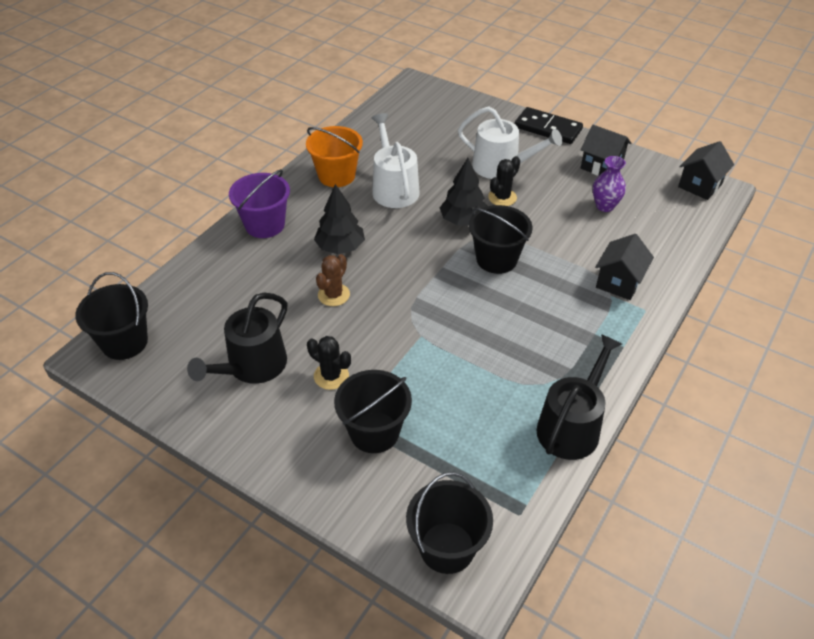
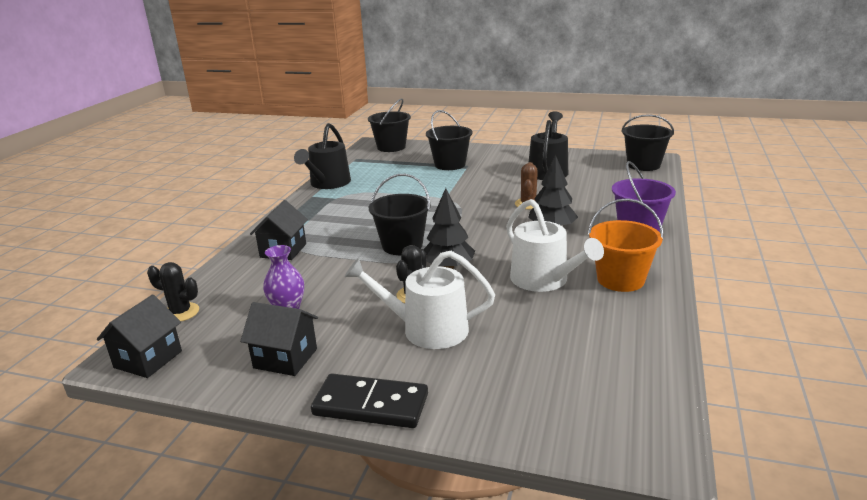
camera: 165 degrees right, 20 degrees down
(331, 376) = (493, 175): black cactus -> black cactus (181, 312)

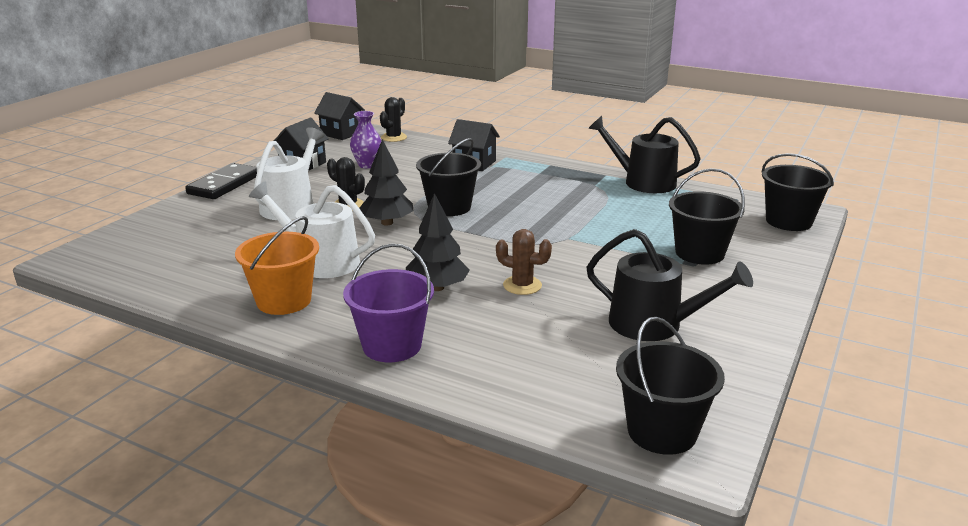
camera: 100 degrees right, 0 degrees up
(544, 280) = (321, 261): white watering can -> white watering can turned 45 degrees clockwise

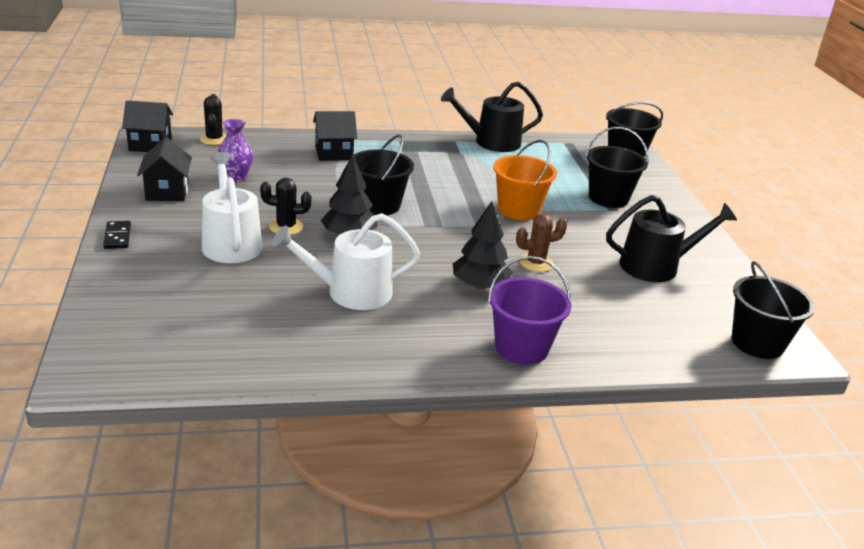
camera: 40 degrees left, 5 degrees up
(224, 184) = (117, 237): black domino -> black domino, size x0.54
(284, 301) = (379, 341): orange bucket -> orange bucket (518, 210)

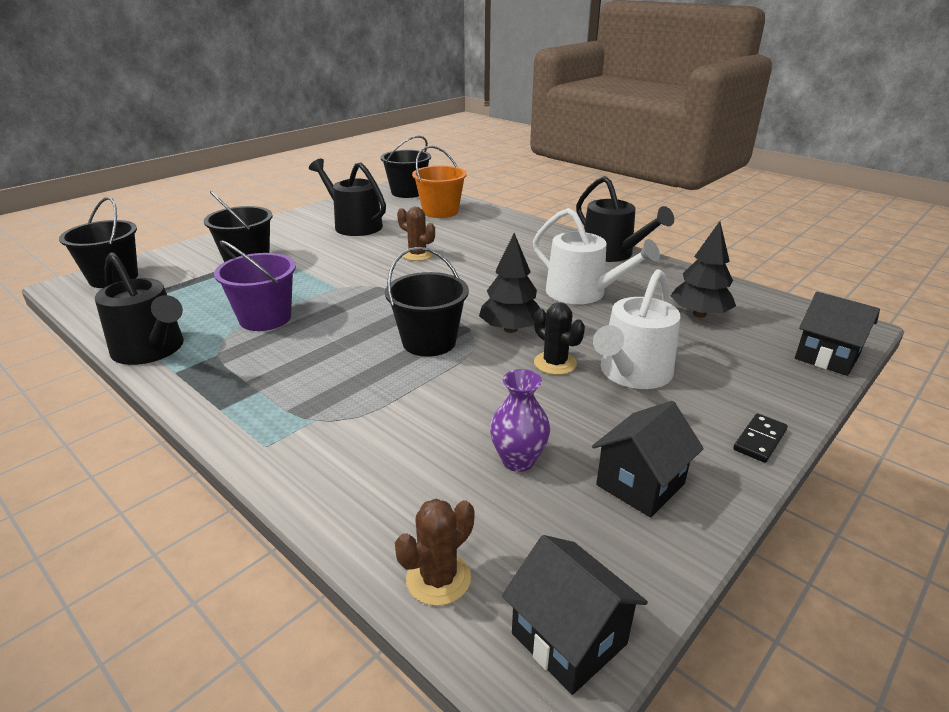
camera: 125 degrees left, 0 degrees up
(214, 139) = (438, 578): black cactus -> brown cactus
(334, 153) = (334, 433): black house -> black house (827, 357)
(399, 361) = (611, 254): none -> black watering can
(480, 285) = (484, 261): black tree -> black tree (699, 314)
(518, 210) = (332, 284): orange bucket -> orange bucket (440, 211)
(521, 347) = (528, 232): purple bucket -> purple bucket (265, 318)

